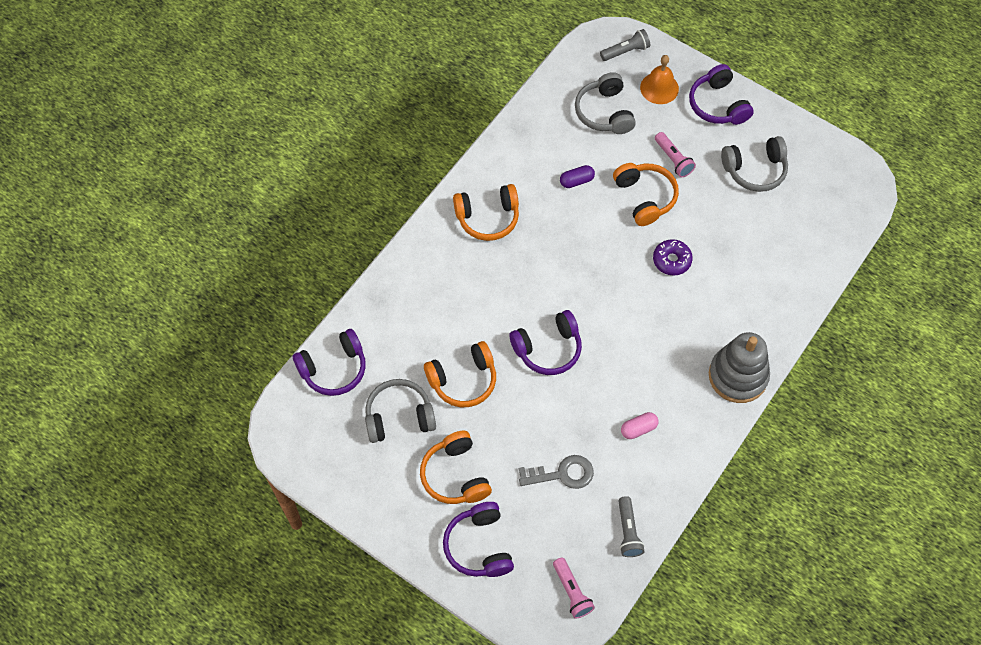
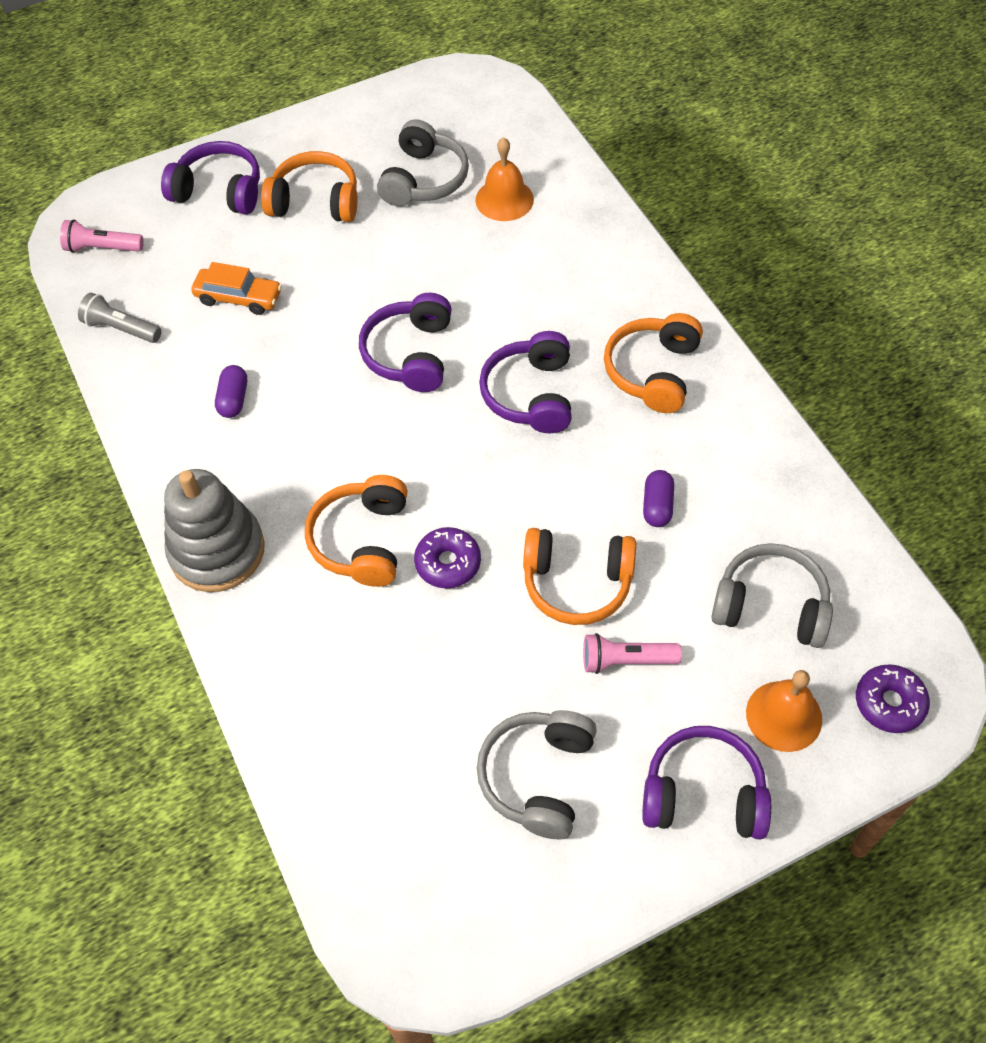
camera: 120 degrees right, 5 degrees down
(334, 369) = (526, 145): purple headphones -> purple headphones (530, 394)
(392, 358) = (504, 199): none -> orange bell
(463, 380) = (428, 253): orange headphones -> orange headphones (362, 540)
(562, 474) = (239, 298): grey key -> orange car
(626, 51) = (889, 703): grey flashlight -> purple donut
(638, 429) = (233, 399): pink capsule -> purple capsule

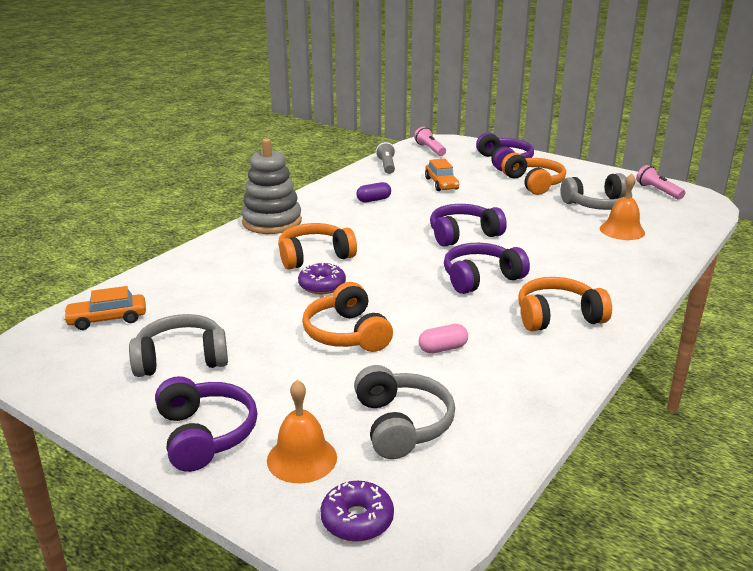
camera: 60 degrees right, 30 degrees down
(387, 842) = (107, 319): none -> orange car
(626, 660) = (299, 369): pink flashlight -> pink flashlight (658, 191)
(657, 506) = (443, 348): purple capsule -> pink capsule

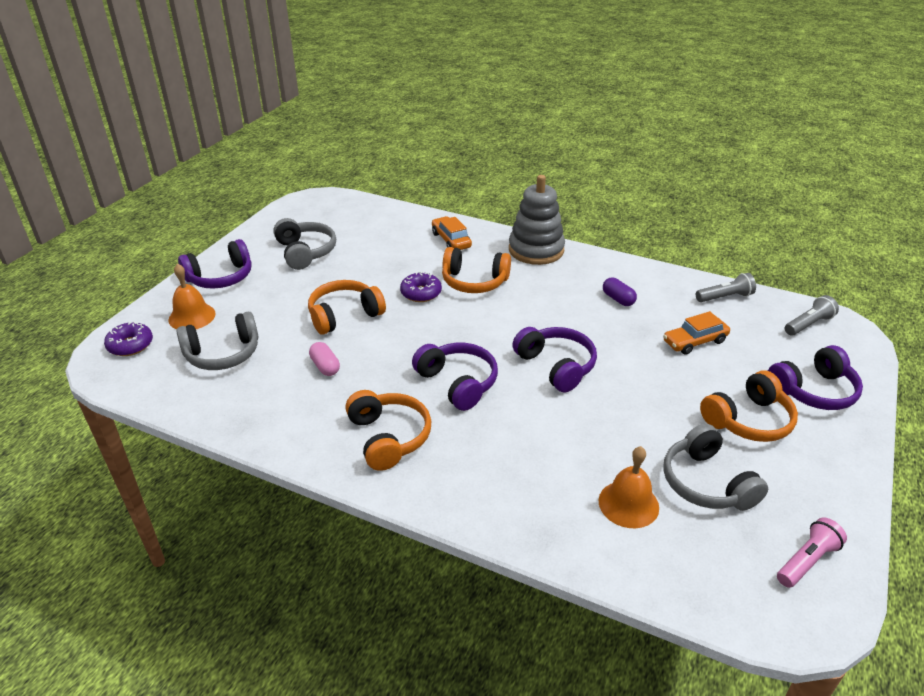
camera: 80 degrees right, 10 degrees up
(107, 319) = (354, 215): orange car -> orange car (451, 240)
(314, 256) = (474, 282): orange headphones -> orange headphones turned 135 degrees clockwise
(430, 149) = (808, 324): pink flashlight -> grey flashlight

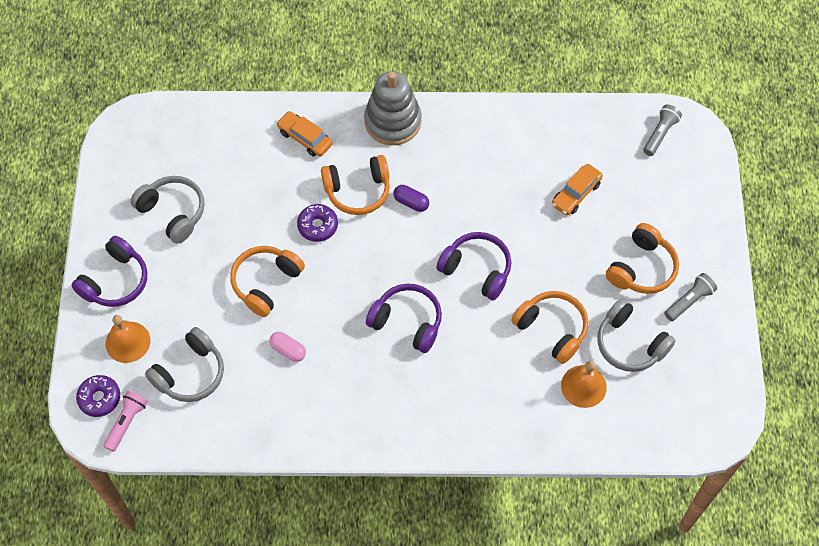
camera: 25 degrees left, 25 degrees up
(389, 437) = (384, 401): orange headphones -> orange headphones (552, 329)
(618, 299) = (494, 164): purple capsule -> purple capsule (411, 202)
(725, 297) = (583, 124): grey flashlight -> grey flashlight (689, 301)
(807, 561) = (711, 383): pink flashlight -> pink flashlight (127, 422)
(814, 391) = (681, 215): purple headphones -> none

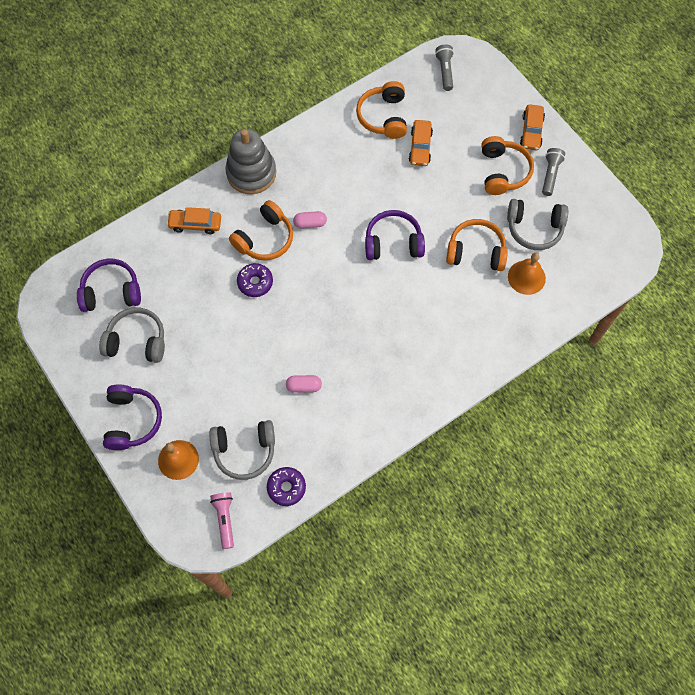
camera: 35 degrees left, 5 degrees up
(99, 398) = (189, 515): purple donut -> purple donut (286, 487)
(190, 373) = (244, 451): grey headphones -> grey headphones turned 75 degrees clockwise
(266, 283) = (249, 348): orange headphones -> orange headphones (383, 117)
(407, 322) = (373, 310): purple headphones -> purple headphones (111, 291)
(411, 202) = (310, 223): purple capsule -> pink capsule
(703, 246) = (531, 131): none -> orange car

